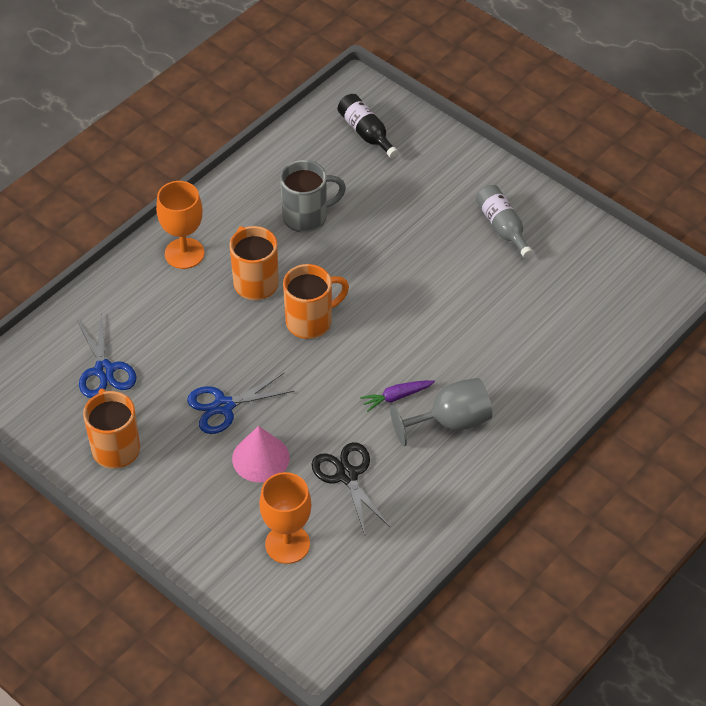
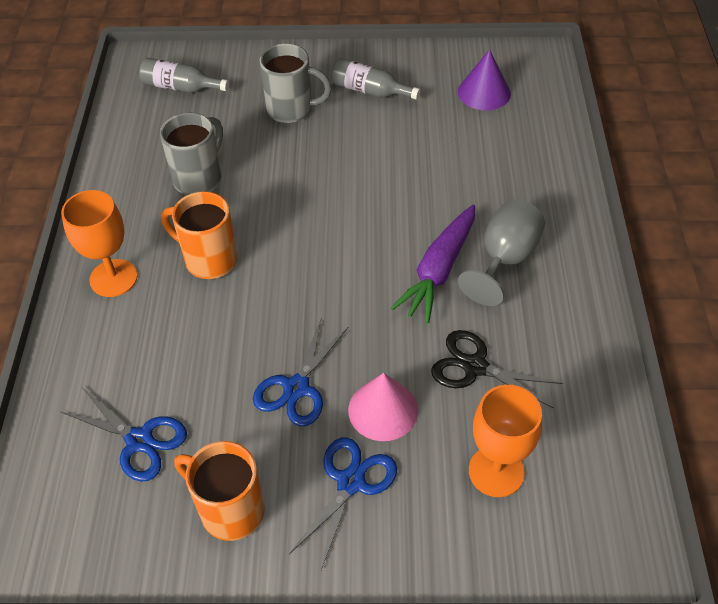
camera: 40 degrees left, 0 degrees up
(197, 484) = (351, 482): none -> blue scissors
(311, 321) = (296, 259): orange mug -> none
(366, 132) = (180, 87): black bottle -> grey bottle
(396, 397) = (438, 270): purple carrot -> purple carrot, size x1.85
(427, 204) = (291, 110): none -> grey mug
(590, 287) = (484, 92): none -> purple cone

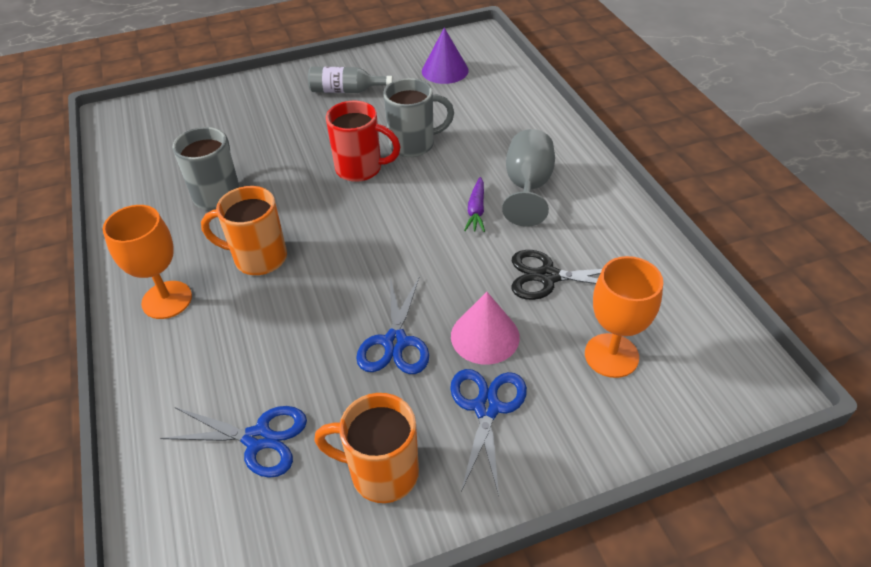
camera: 20 degrees left, 5 degrees down
(180, 87) = (167, 126): grey bottle -> none
(291, 110) = (282, 120): grey mug -> grey mug (413, 144)
(345, 189) = (361, 169): none -> red mug
(438, 270) = (476, 210): purple carrot -> purple carrot, size x0.54

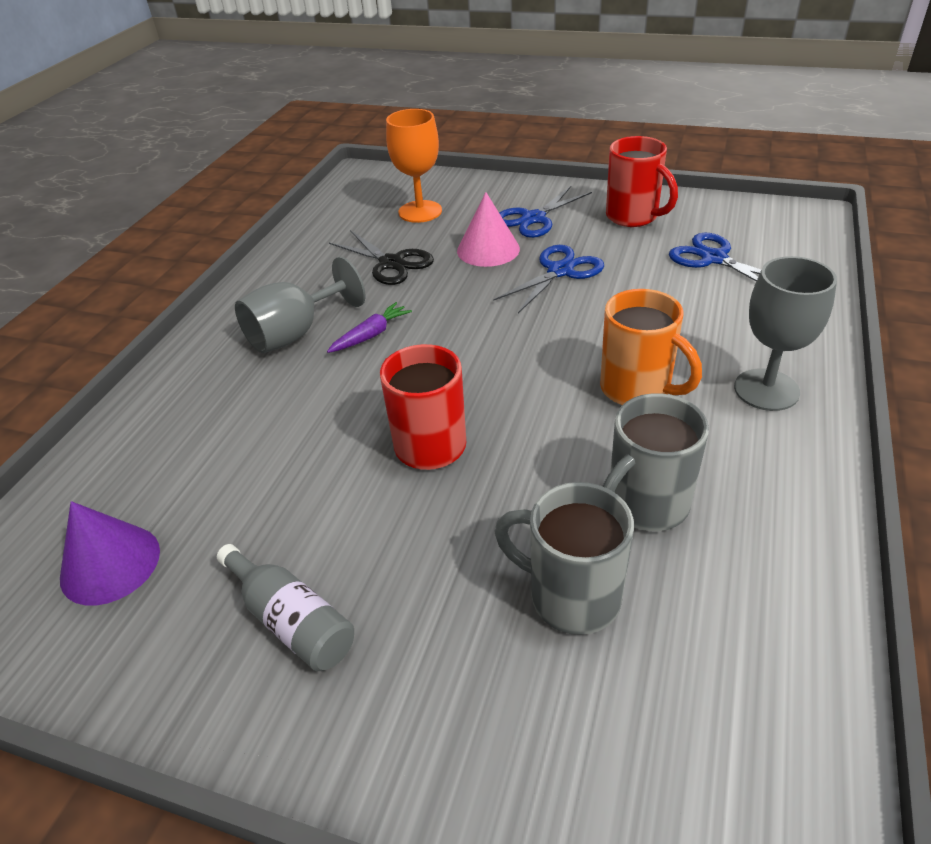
camera: 140 degrees left, 5 degrees down
(167, 300) = (766, 390): orange goblet -> grey goblet
(381, 472) = (633, 217): orange mug -> red mug
(413, 144) = (329, 445): grey mug -> grey mug (571, 596)

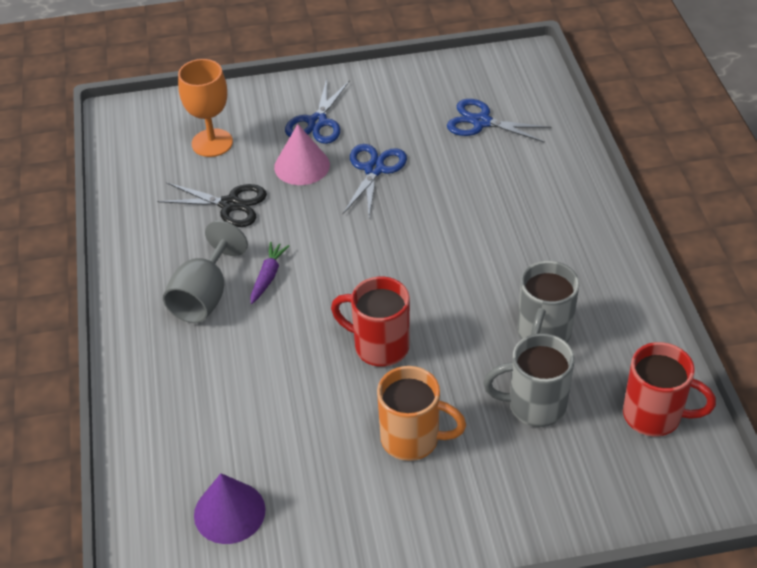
camera: 30 degrees left, 5 degrees up
(292, 620) = (382, 490): grey bottle -> none
(633, 217) = (398, 97): red mug -> red mug (654, 416)
(637, 389) = (491, 253): orange mug -> orange mug (412, 439)
(766, 390) = (572, 224): grey goblet -> none

